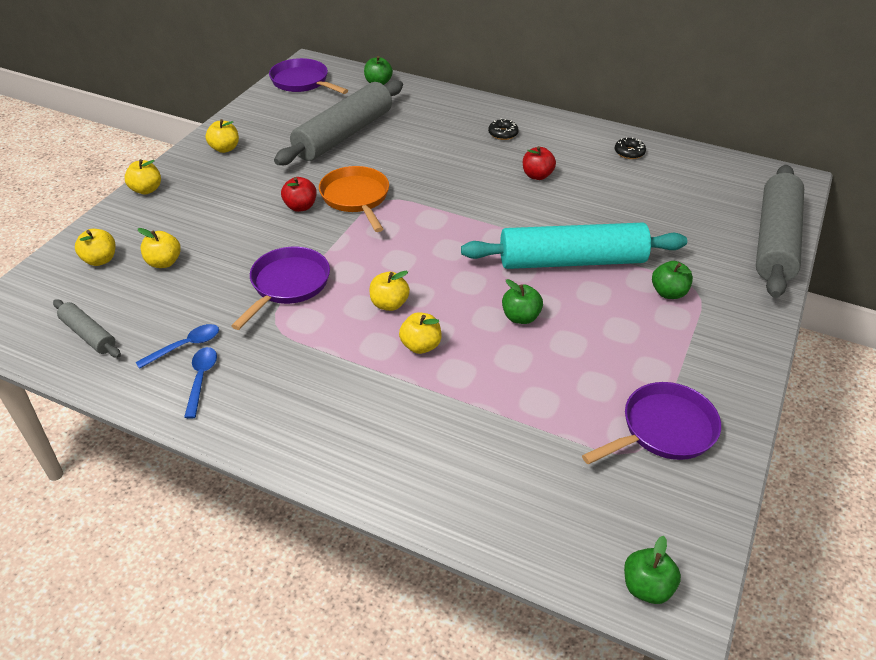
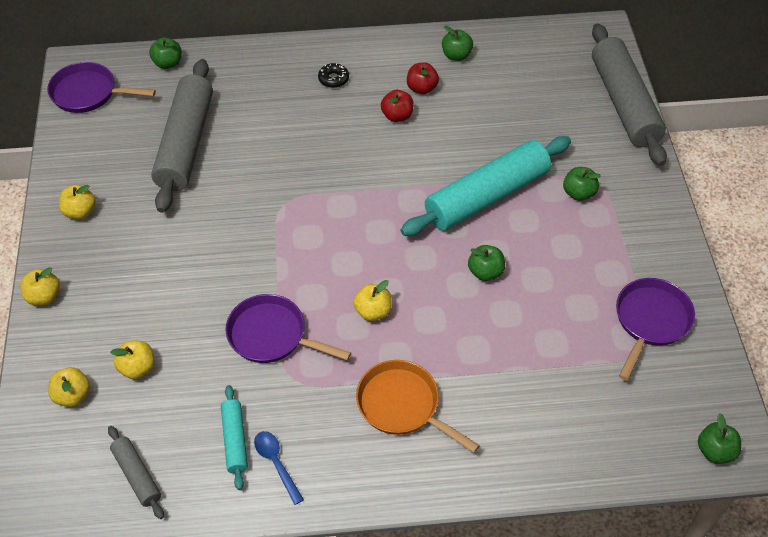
camera: 30 degrees left, 10 degrees up
(88, 335) = (137, 475): grey rolling pin -> grey rolling pin turned 45 degrees clockwise
(185, 346) = (235, 440): blue spoon -> turquoise rolling pin
(288, 285) = (272, 335): purple pan -> purple pan turned 60 degrees counterclockwise
(300, 207) = (213, 246): red apple -> red apple (422, 88)
(356, 198) = (257, 213): orange pan -> orange pan (402, 405)
(420, 346) = (428, 339): yellow apple -> none
(629, 152) = (456, 55): black donut -> green apple

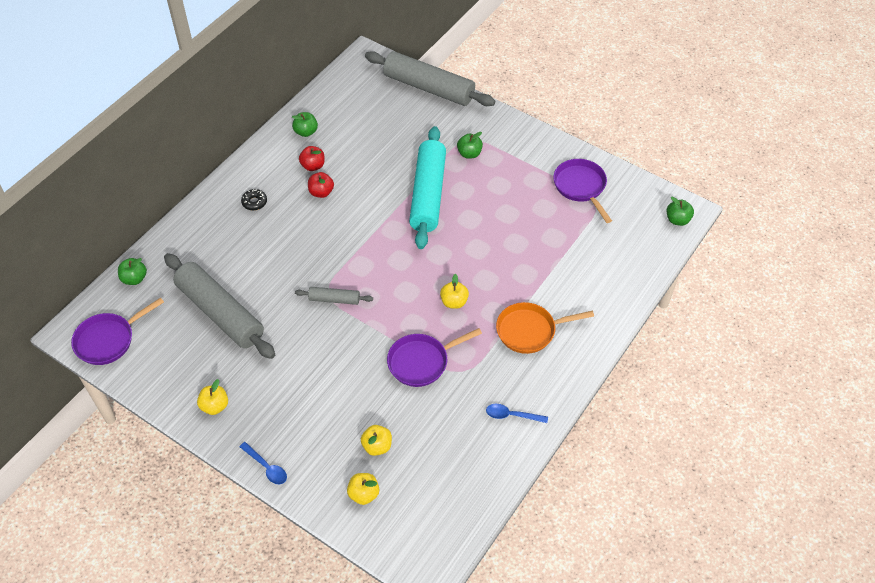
camera: 50 degrees left, 0 degrees up
(44, 296) = (266, 467): yellow apple -> blue spoon
(137, 475) = (455, 492): grey rolling pin -> grey rolling pin (334, 299)
(235, 440) = (477, 426): turquoise rolling pin -> none
(485, 272) = (479, 232): green apple -> none

